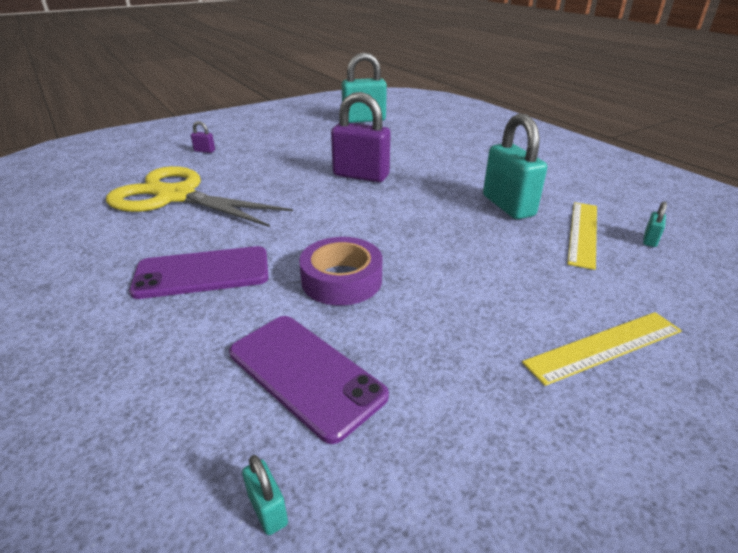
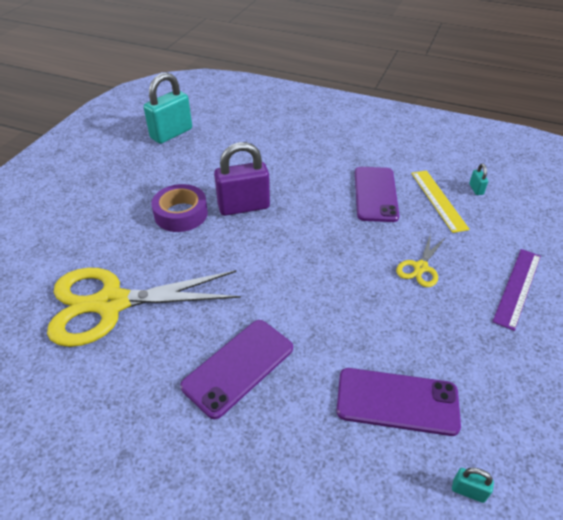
camera: 35 degrees left, 10 degrees up
(204, 151) = (63, 235): purple padlock -> none
(341, 280) = (340, 318): purple tape -> purple tape (181, 214)
(486, 277) = (420, 267): none -> yellow scissors
(508, 206) = (375, 194): turquoise padlock -> purple phone
(603, 346) = (517, 287): yellow ruler -> purple ruler

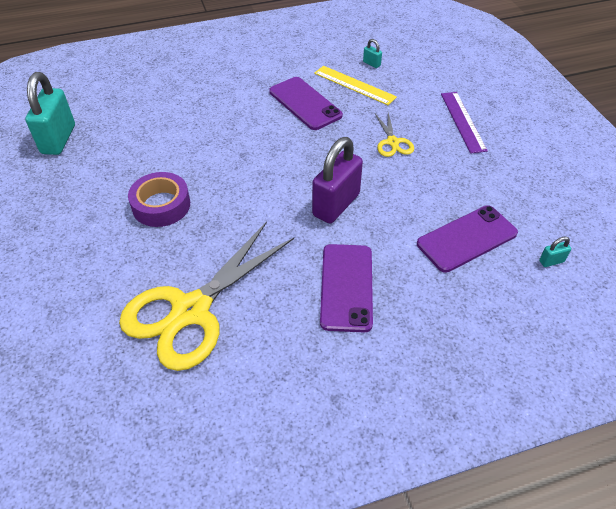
camera: 40 degrees left, 5 degrees up
(243, 207) = (210, 169): purple padlock -> purple padlock (336, 205)

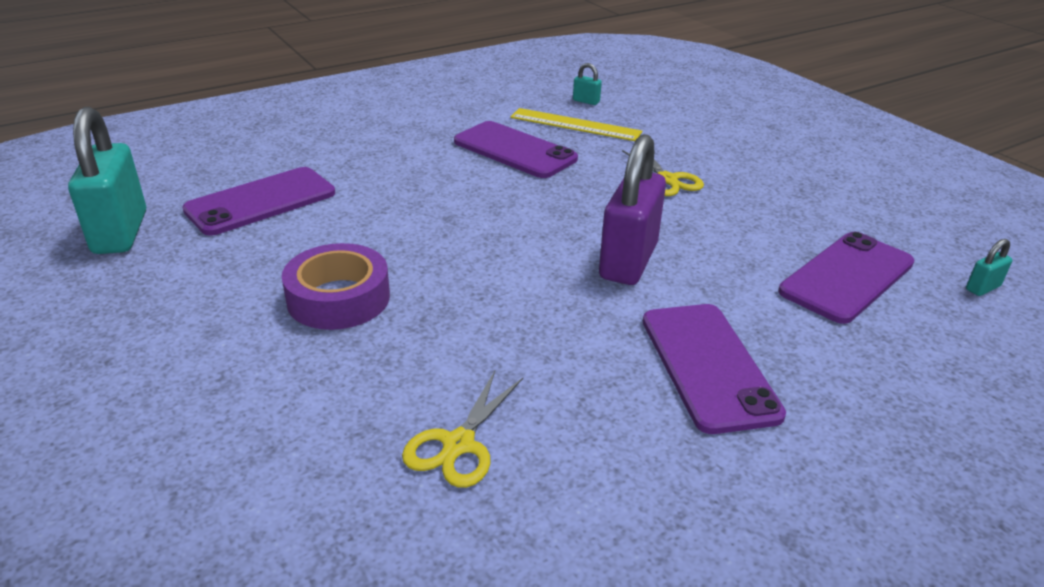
camera: 15 degrees left, 15 degrees down
(139, 126) = (261, 201): none -> purple phone
(191, 310) = (459, 444): yellow scissors -> yellow scissors, size x0.45
(462, 121) = (748, 148): purple ruler -> none

